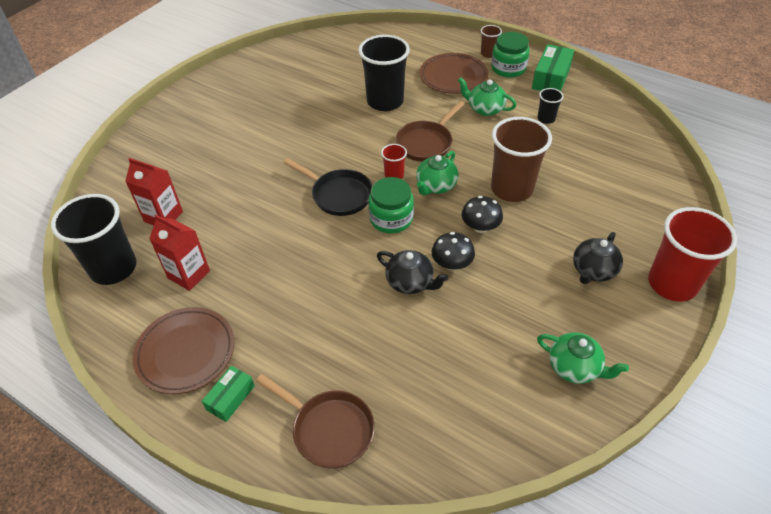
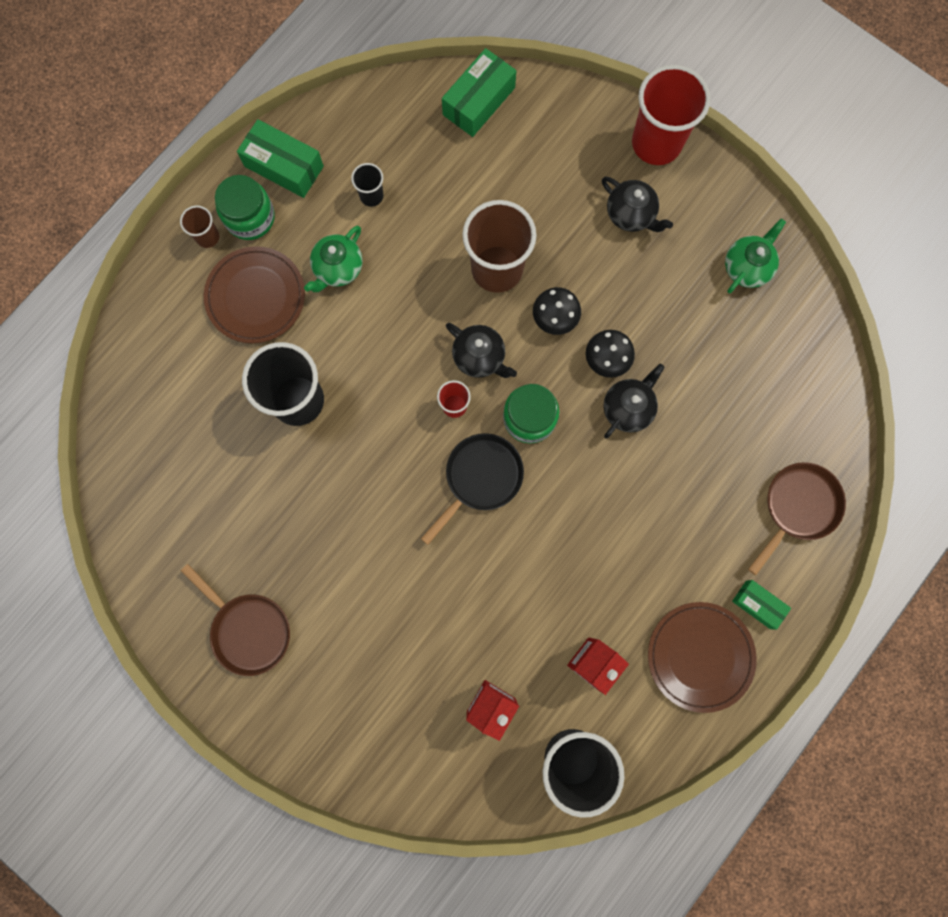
camera: 85 degrees left, 30 degrees up
(426, 143) = (397, 356): brown pan -> brown pan (248, 629)
(436, 186) = (480, 357): green teapot -> black teapot
(650, 166) = (479, 101): none -> green box

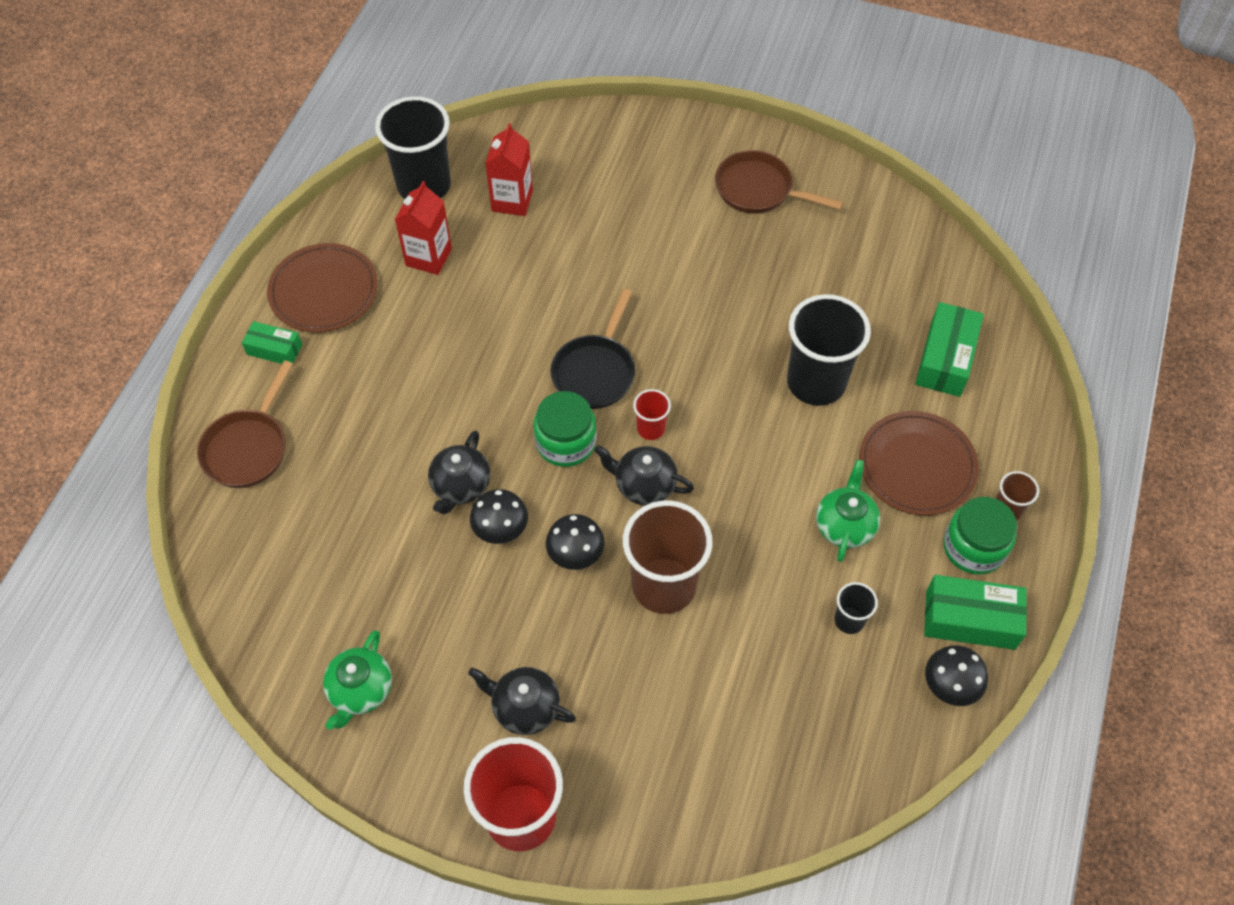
camera: 160 degrees right, 20 degrees down
(324, 127) = (950, 685): none -> black mushroom
(479, 101) = (775, 791): green box -> green box (945, 359)

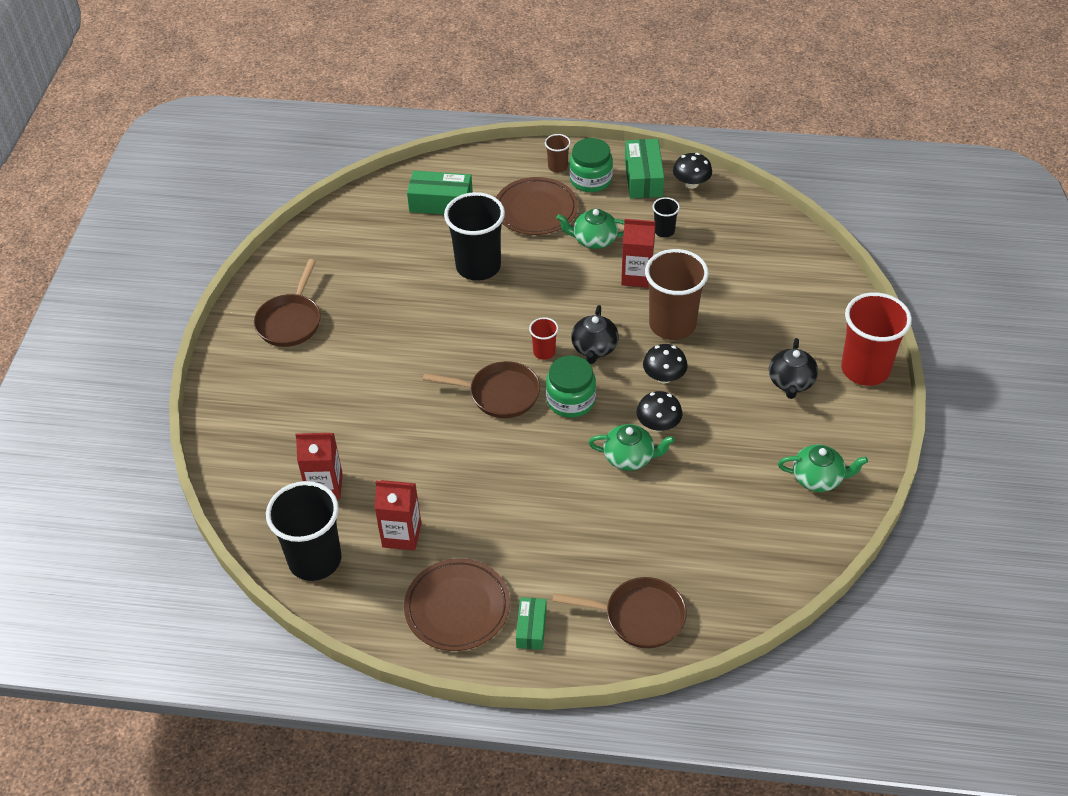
camera: 100 degrees left, 10 degrees down
(460, 486) = (629, 457): black teapot -> green teapot
(595, 371) = (499, 394): black pan -> brown pan
(763, 563) = (637, 276): none -> red carton

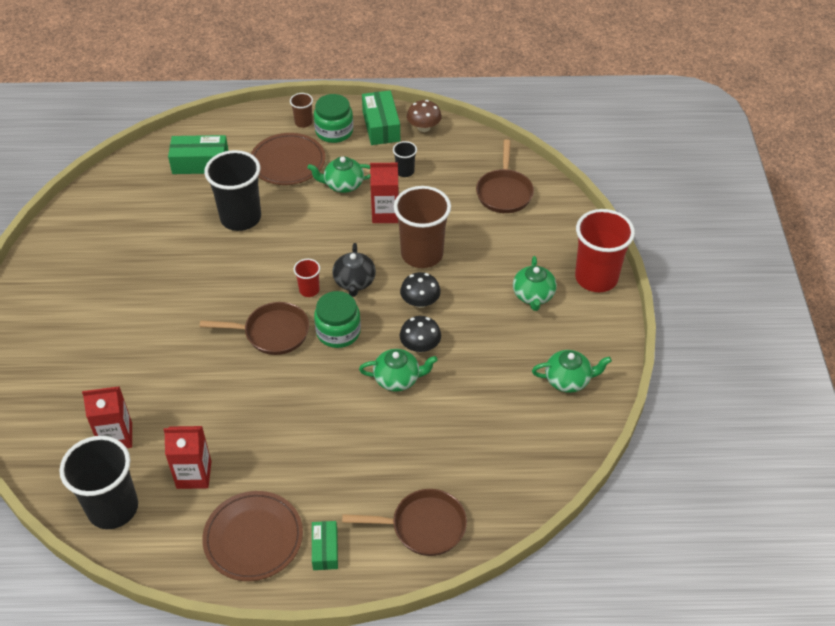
camera: 10 degrees left, 0 degrees up
(290, 321) = (70, 284): brown pan -> brown pan (504, 192)
(691, 183) = (424, 127): black mushroom -> brown mushroom
(791, 382) = (533, 296): black teapot -> green teapot

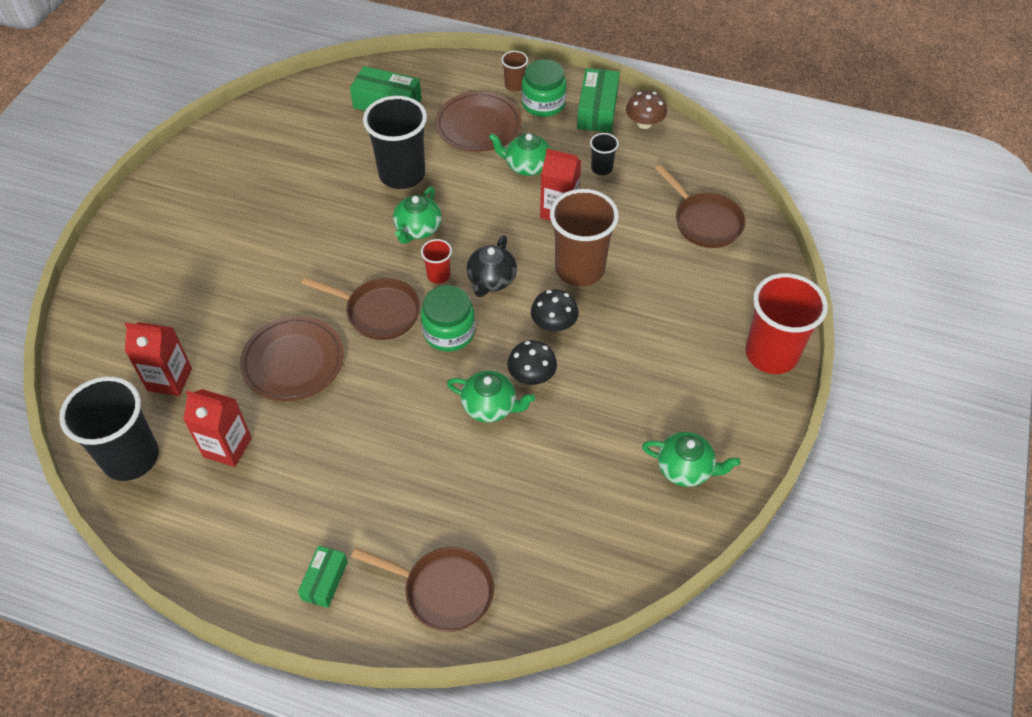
camera: 20 degrees right, 5 degrees up
(253, 538) = (256, 540): brown plate -> brown plate (293, 362)
(504, 192) = (704, 222): brown pan -> brown pan turned 60 degrees counterclockwise
(533, 296) = (687, 354): green teapot -> green teapot (418, 229)

